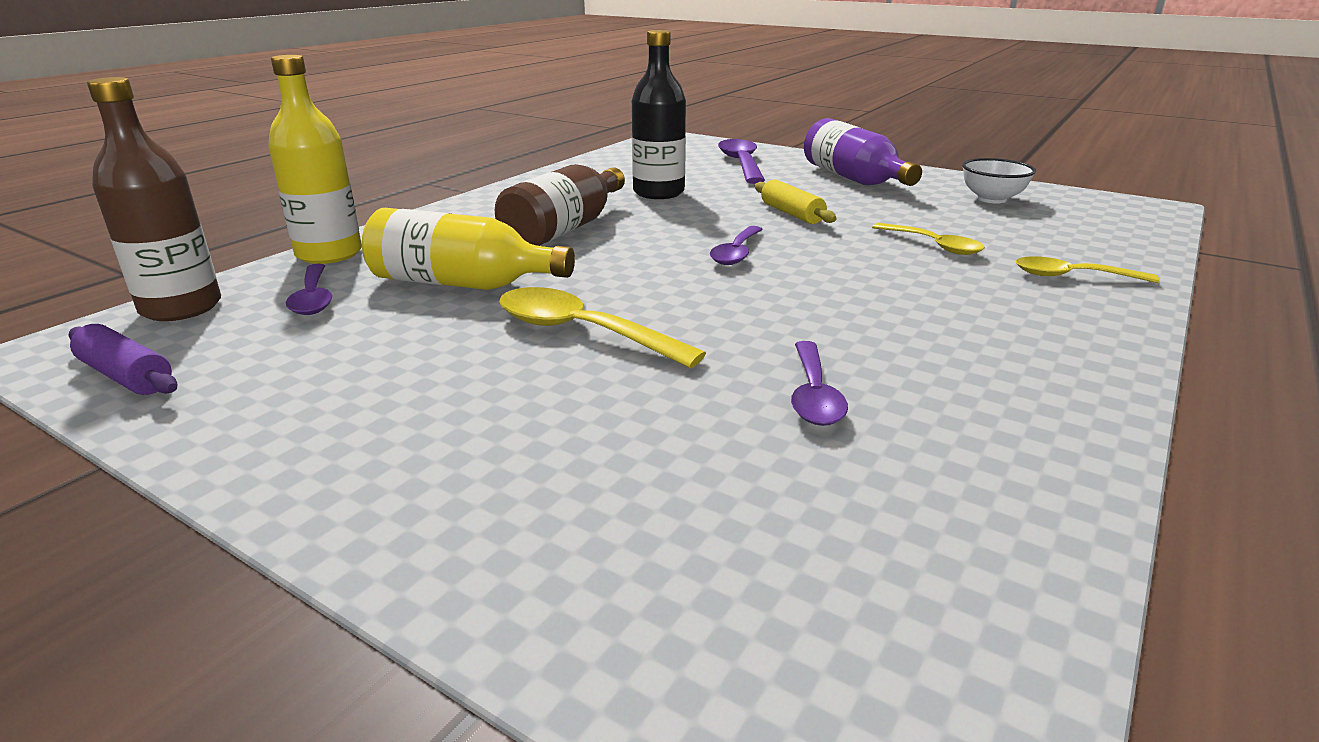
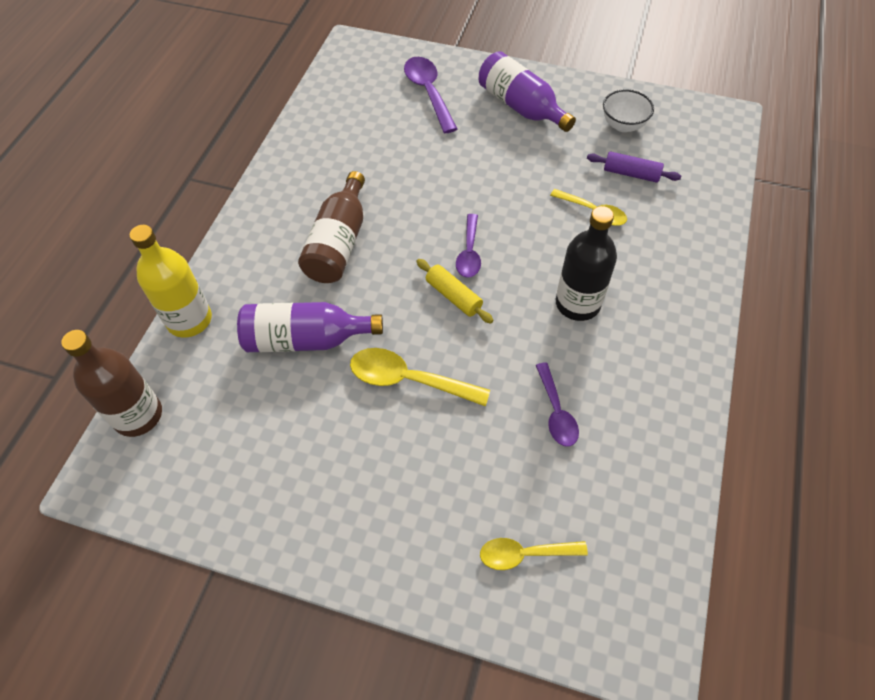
camera: 15 degrees left, 30 degrees up
(127, 376) = (165, 496): purple rolling pin -> purple rolling pin (631, 173)
(313, 298) = (218, 382): purple spoon -> none
(461, 283) = (305, 339): yellow bottle -> purple bottle
(658, 193) = (383, 164): black bottle -> black bottle (577, 303)
(792, 213) = (490, 181): yellow rolling pin -> yellow rolling pin (453, 296)
(1072, 276) = (680, 238): yellow spoon -> yellow spoon (524, 554)

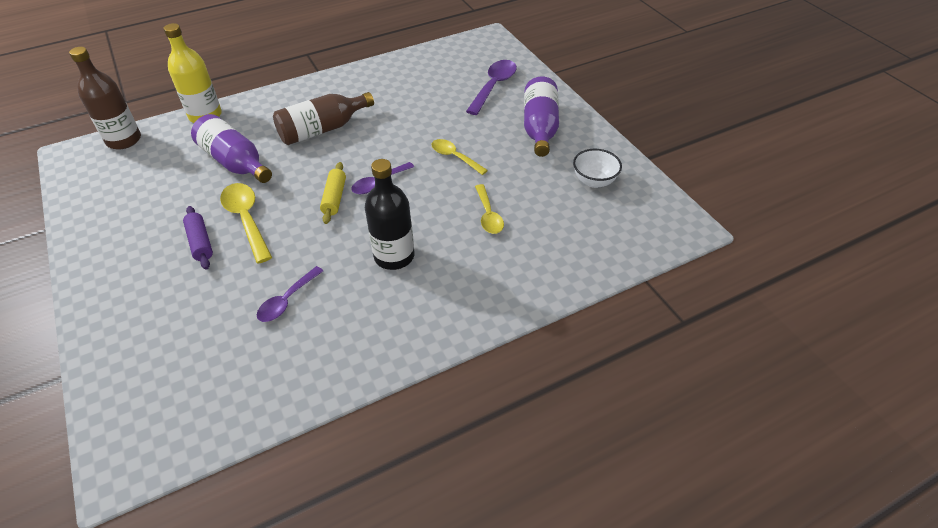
camera: 45 degrees right, 10 degrees down
(524, 554) = (156, 352): yellow spoon -> yellow spoon (454, 157)
(631, 173) = (552, 212): purple rolling pin -> purple rolling pin (200, 242)

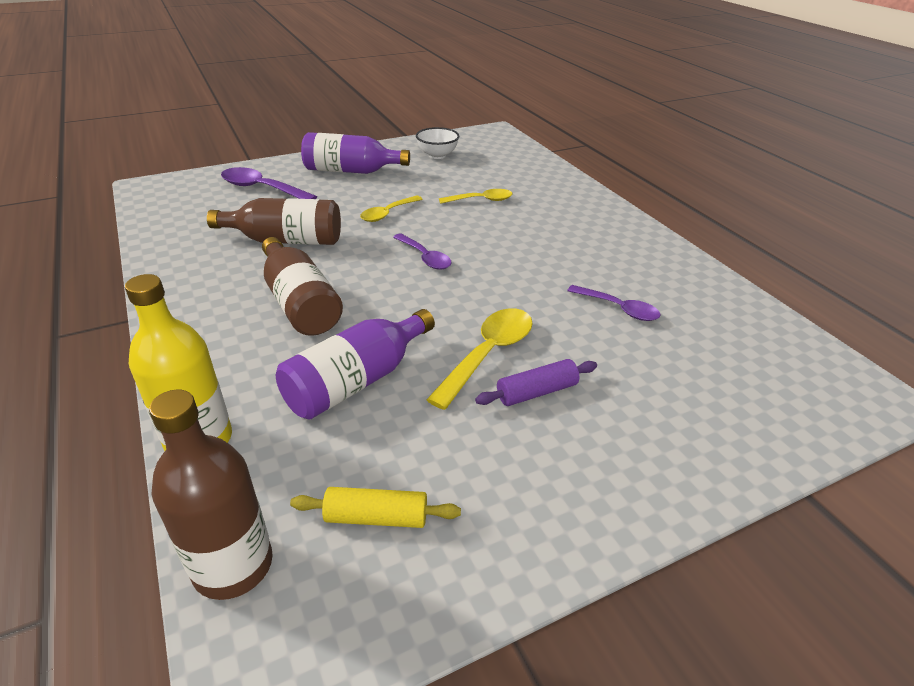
camera: 90 degrees left, 10 degrees down
(246, 219) = (488, 354): yellow spoon -> yellow spoon turned 150 degrees clockwise
(334, 198) = (449, 286): yellow rolling pin -> yellow rolling pin (376, 517)
(394, 256) = (542, 247): black bottle -> none
(407, 111) = (286, 240): none -> brown bottle

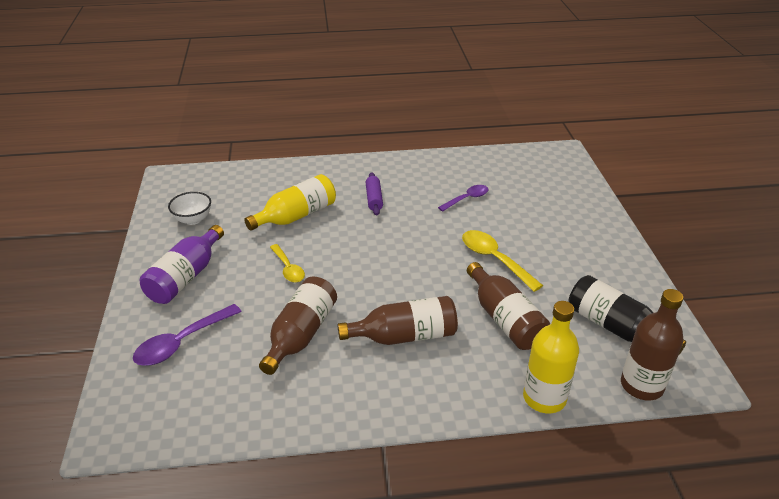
camera: 70 degrees left, 0 degrees up
(356, 381) = (505, 319): purple bottle -> brown bottle
(376, 517) = (615, 327): yellow rolling pin -> black bottle
(425, 257) = (370, 262): purple spoon -> none
(481, 200) = (296, 216): yellow spoon -> yellow bottle
(536, 392) = (533, 250): purple rolling pin -> purple rolling pin (374, 199)

